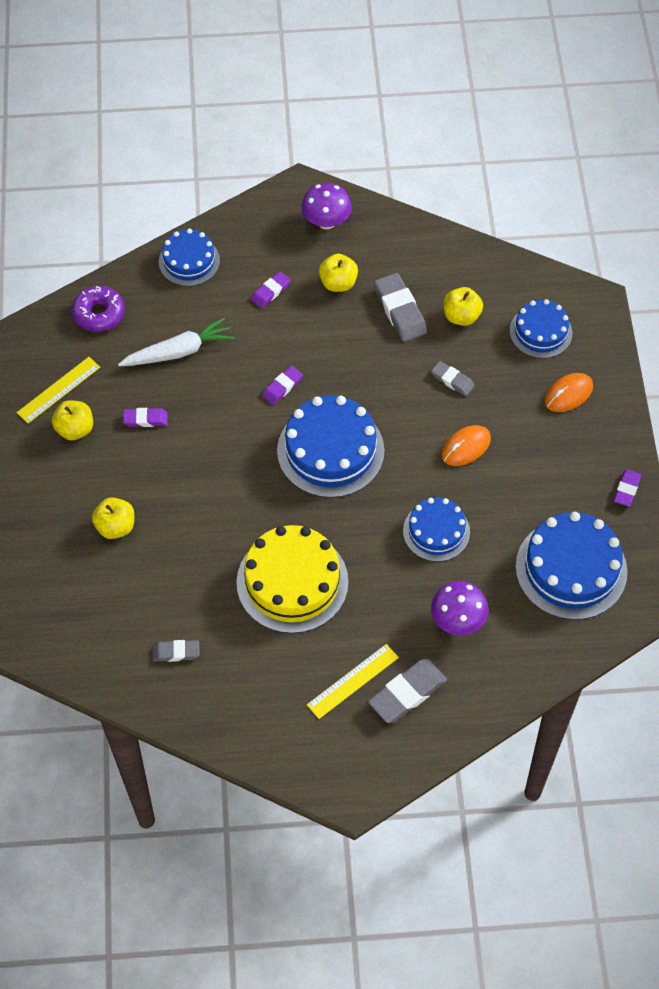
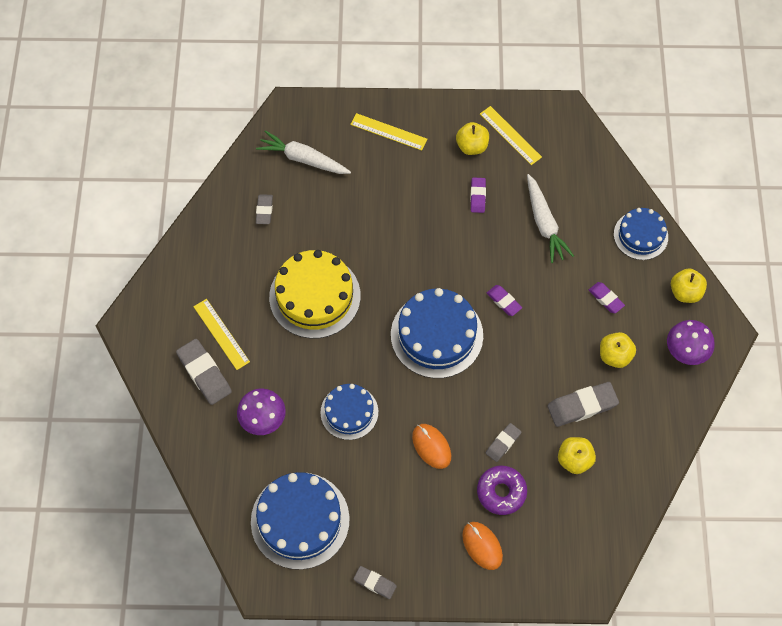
camera: 95 degrees right, 5 degrees up
(55, 521) = (388, 132): none -> yellow ruler
(98, 615) = (303, 159): none -> white carrot
(99, 314) = (585, 165): purple donut -> purple donut (501, 492)
(115, 527) = (379, 173): yellow apple -> yellow apple (685, 292)
(540, 332) = (554, 530): blue cake -> none
(626, 489) = (375, 583): purple eraser -> grey eraser

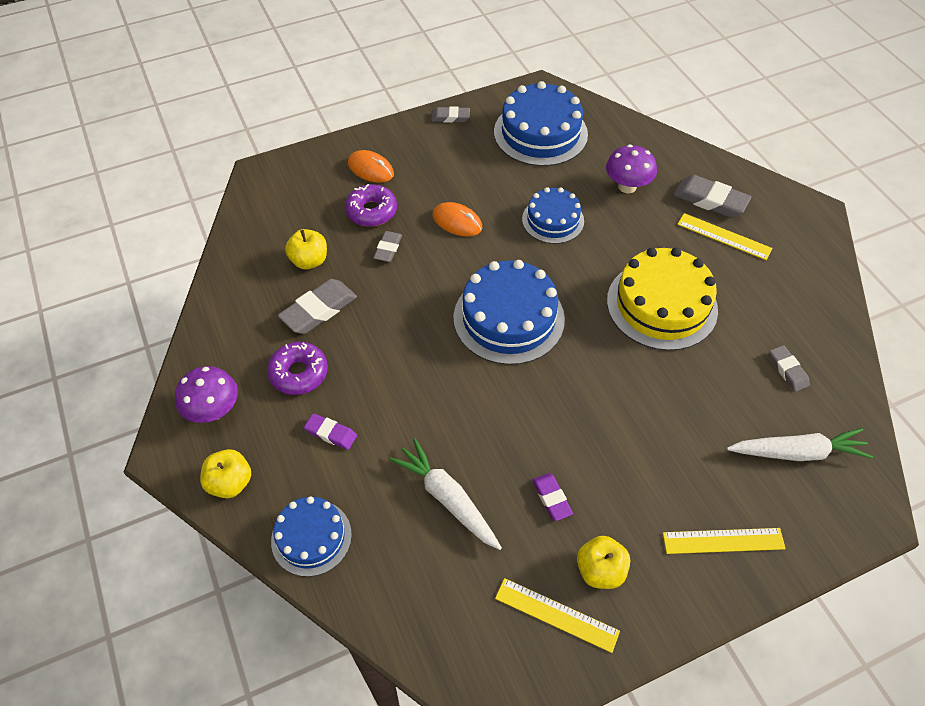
camera: 155 degrees right, 10 degrees down
(503, 301) = (453, 381): purple eraser -> none
(614, 356) = (299, 373): yellow apple -> purple donut

